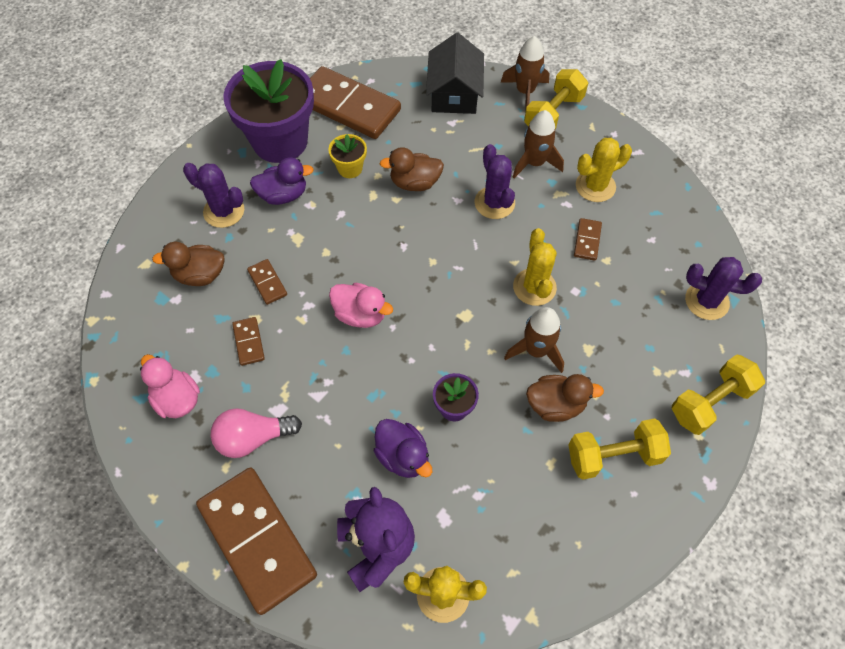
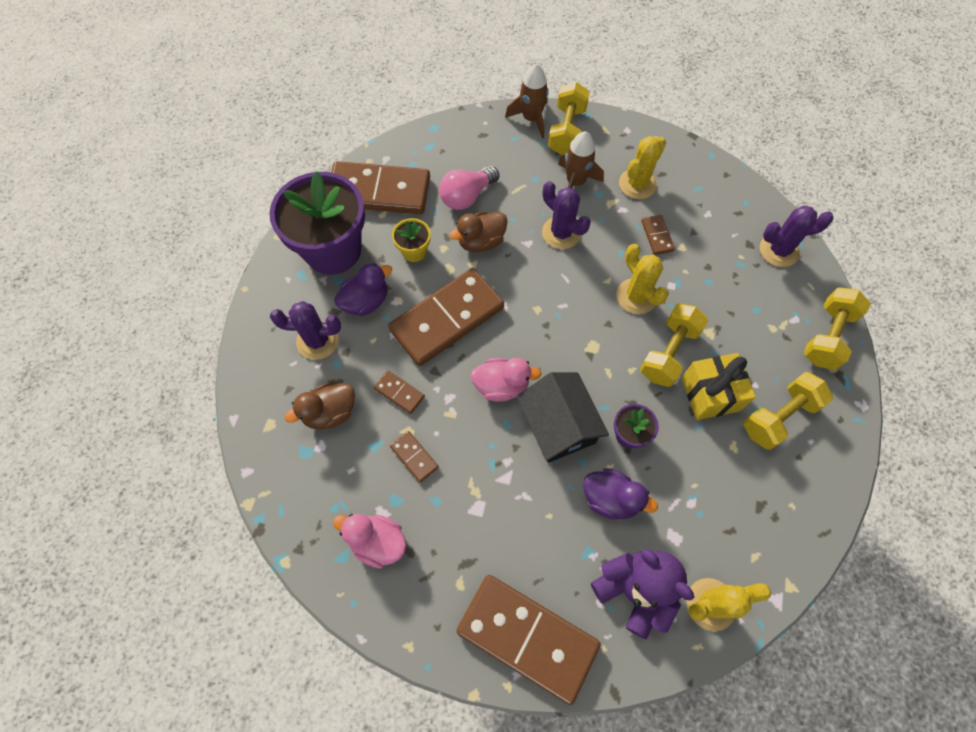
camera: 25 degrees left, 5 degrees up
(253, 438) = (470, 545): pink light bulb -> pink light bulb (467, 196)
(345, 237) = (447, 319): none -> brown domino
(454, 93) = (469, 143): black house -> black house (558, 425)
(536, 350) = (668, 353): brown rocket -> yellow dumbbell
(555, 405) = (710, 394): brown duck -> yellow gift

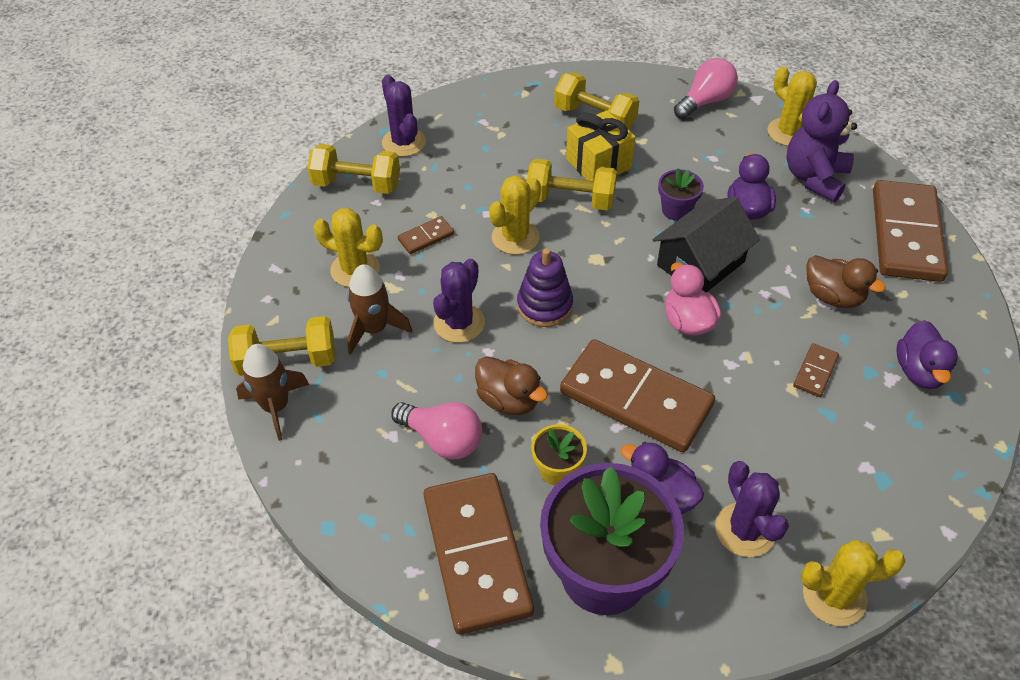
camera: 110 degrees left, 15 degrees down
(248, 370) = (834, 596): none -> yellow cactus
(330, 412) = (823, 473): brown duck -> brown duck (833, 296)
(377, 542) = (919, 371): pink duck -> purple duck
(399, 393) = (755, 413): brown domino -> none
(556, 292) = (544, 306): none -> purple stacking toy
(782, 539) = (705, 101): none -> pink light bulb
(827, 336) = (492, 99): yellow dumbbell -> yellow dumbbell (357, 184)

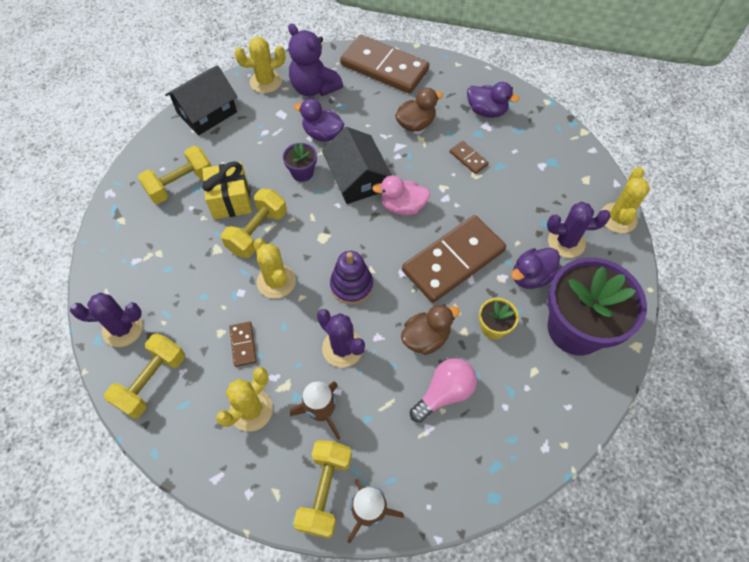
camera: 70 degrees left, 10 degrees up
(477, 554) = (543, 400): brown domino -> none
(705, 101) = (207, 113): pink light bulb -> black house

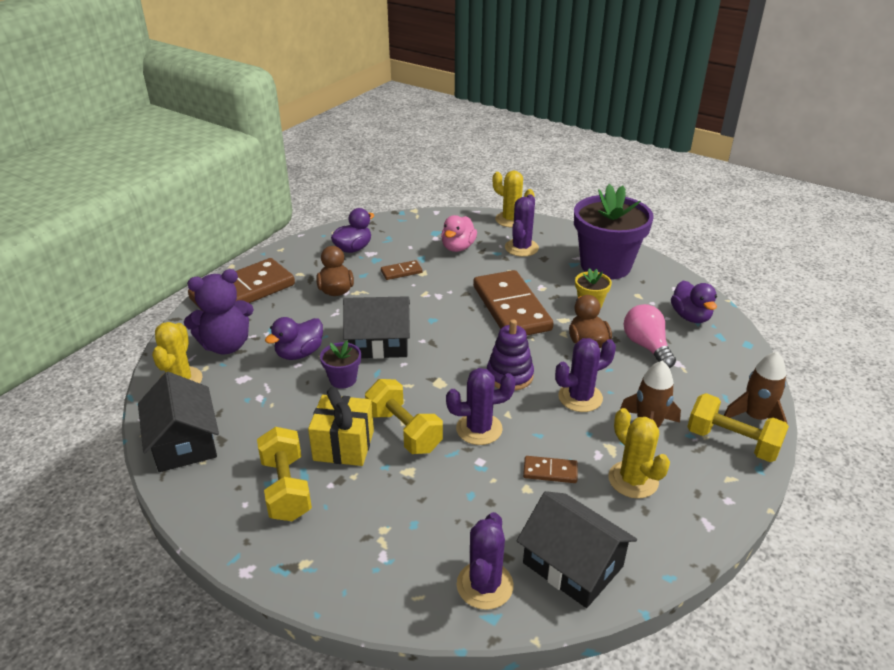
camera: 70 degrees left, 25 degrees down
(152, 381) = (573, 564): yellow dumbbell -> black house
(276, 281) = (479, 429): yellow cactus -> purple cactus
(402, 206) = (432, 322): pink duck -> pink duck (458, 247)
(531, 276) = (547, 273): purple duck -> purple duck (690, 317)

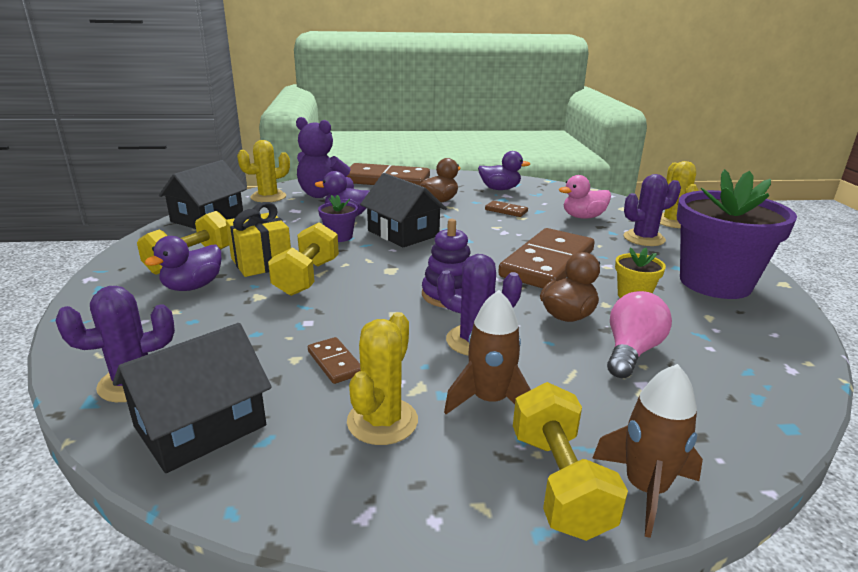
camera: 50 degrees right, 10 degrees down
(479, 429) = (352, 306): purple cactus -> none
(573, 564) = (200, 426): black house -> black house turned 45 degrees clockwise
(690, 317) = (747, 363): purple duck -> purple duck (193, 286)

